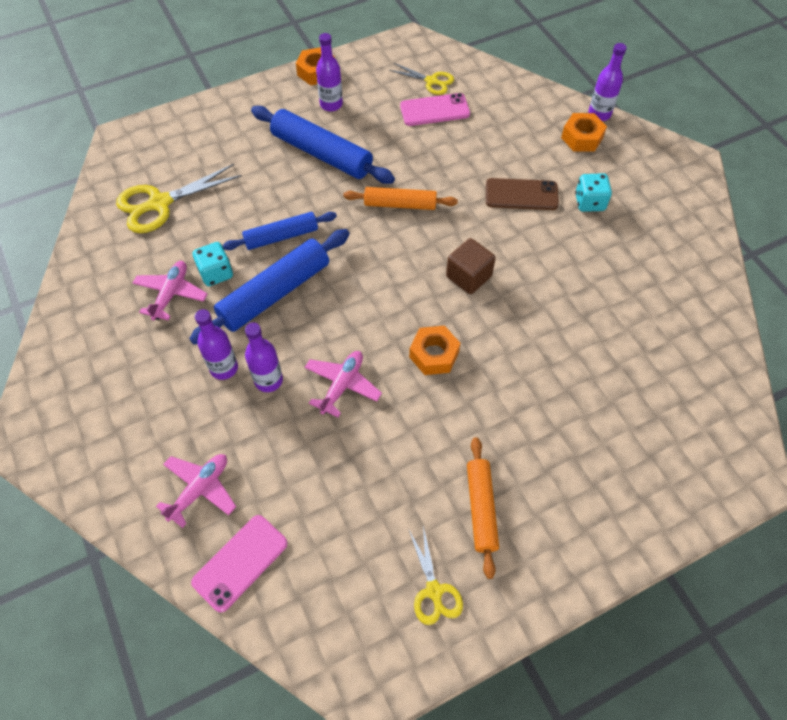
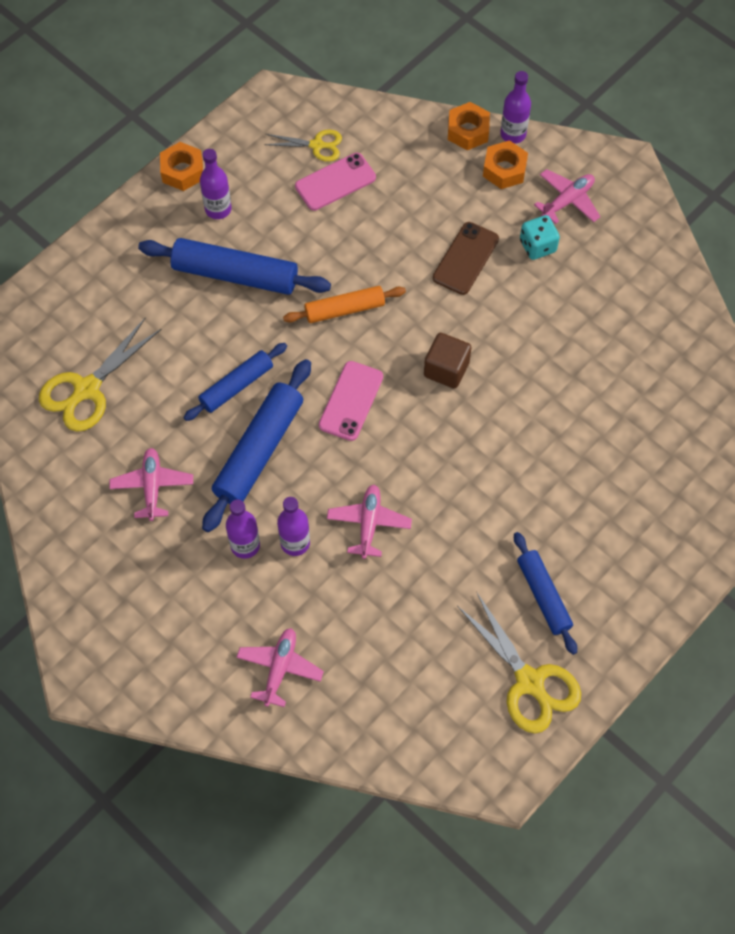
camera: 20 degrees left, 5 degrees up
(216, 273) = (188, 449): turquoise dice -> none
(240, 563) = (348, 719): pink phone -> pink phone (351, 401)
(434, 354) = (444, 463): orange nut -> orange nut (468, 131)
(434, 591) = (529, 681): yellow scissors -> yellow scissors, size x1.69
(481, 508) = (543, 595): orange rolling pin -> blue rolling pin
(521, 194) = (465, 258): brown phone -> brown phone turned 45 degrees counterclockwise
(629, 175) = (567, 201): none -> pink plane

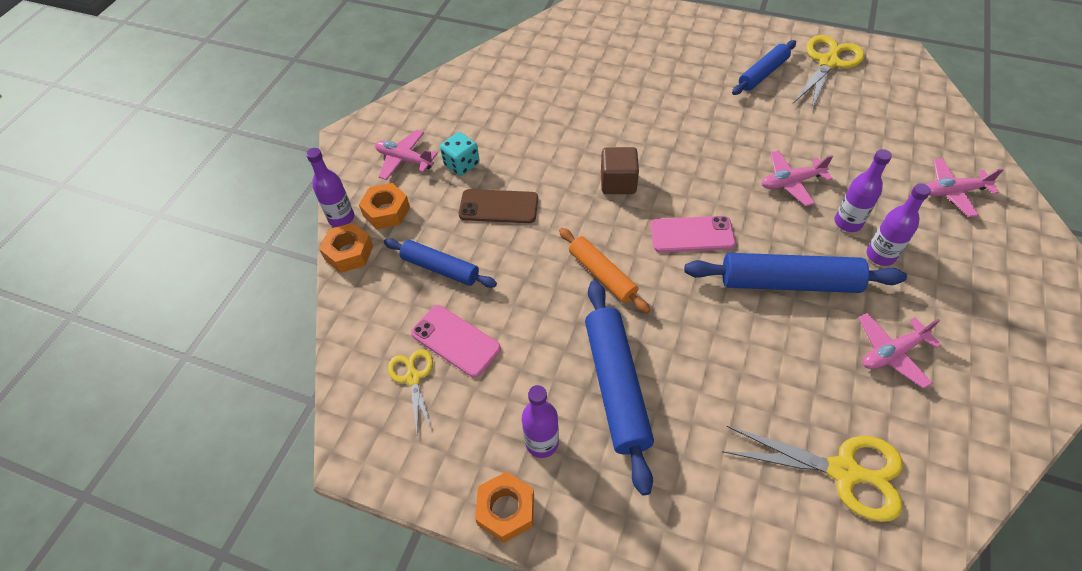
camera: 110 degrees left, 10 degrees down
(236, 386) = (739, 328): blue rolling pin -> blue rolling pin (440, 268)

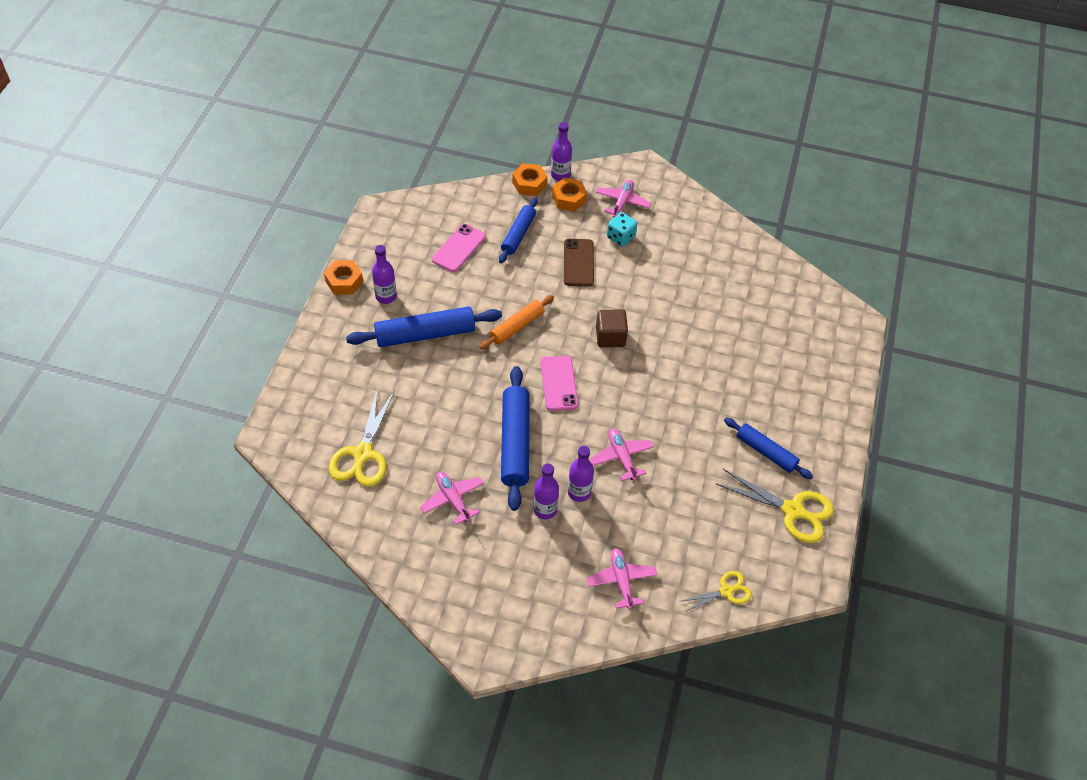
camera: 80 degrees right, 0 degrees up
(413, 378) = (431, 230): yellow scissors -> yellow scissors (726, 591)

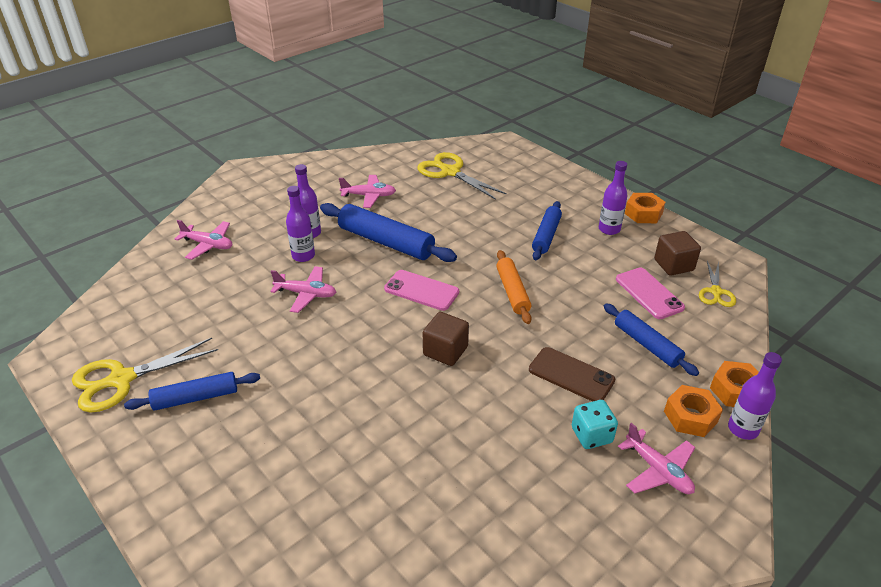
camera: 125 degrees right, 15 degrees down
(411, 243) = (673, 265): none -> brown cube
(425, 334) = (546, 236): blue rolling pin -> blue rolling pin, size x0.63
(726, 591) = (124, 294): yellow scissors -> yellow scissors (716, 292)

